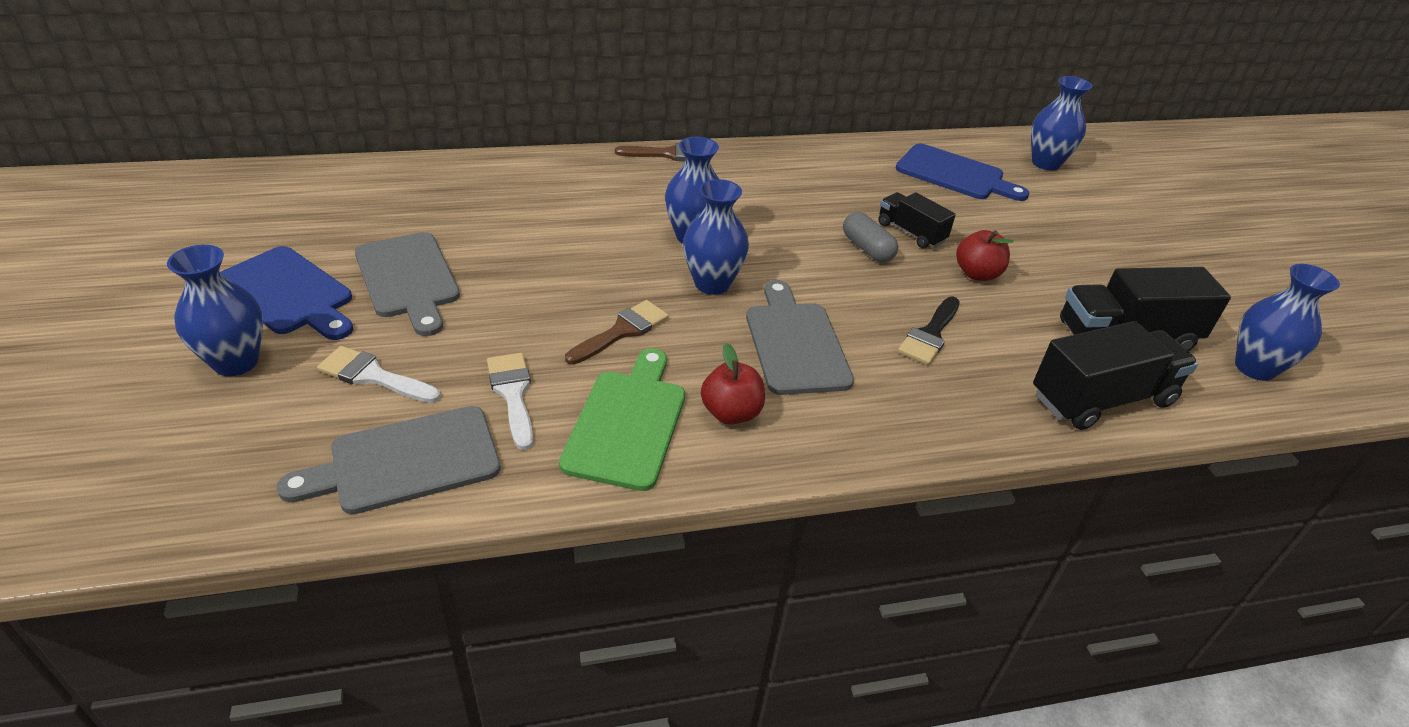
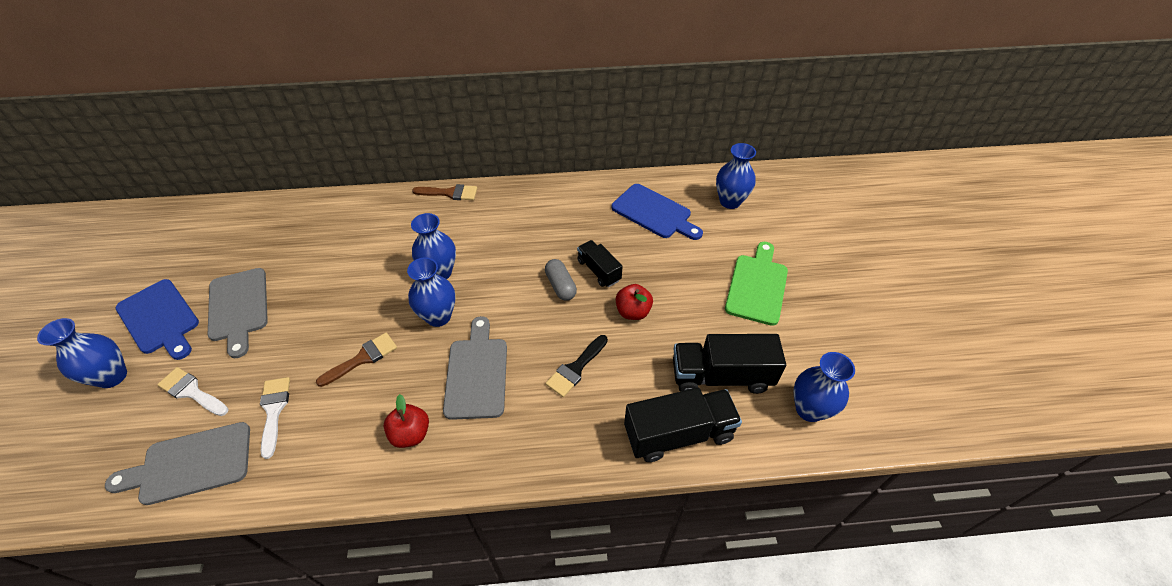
camera: 10 degrees right, 10 degrees up
(627, 423) = (339, 439): green cutting board -> green cutting board (757, 286)

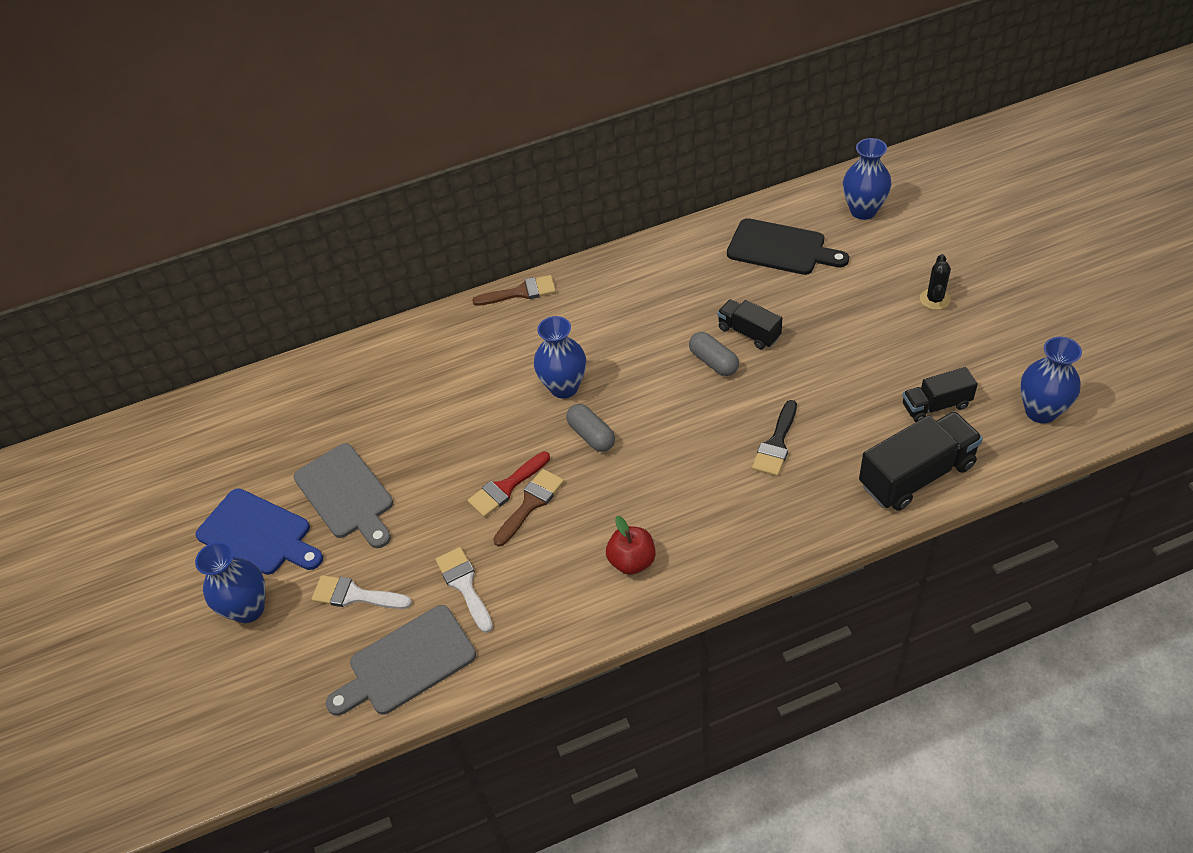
camera: 10 degrees left, 0 degrees up
(352, 339) = (506, 487): none -> red brush
(438, 316) = (591, 435): blue vase -> grey capsule
(477, 373) = (669, 481): grey cutting board -> none
(633, 312) = (809, 366): red apple -> none
(654, 213) = (781, 248): blue cutting board -> black cutting board
(721, 376) = (936, 405): black truck -> black truck, size x0.59
(757, 286) = (934, 299): green cutting board -> black cactus

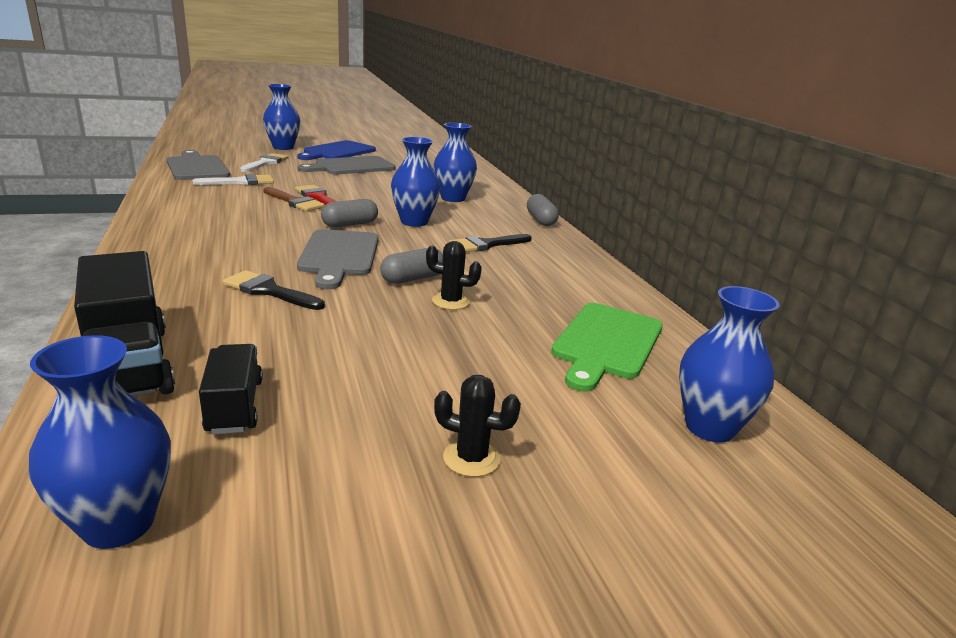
camera: 85 degrees right, 25 degrees down
(466, 369) = (453, 198): none -> blue vase
(521, 292) = (541, 220): brown brush -> grey capsule
(612, 325) = (486, 245): none -> black brush
(632, 561) = (198, 222): red apple -> none
(681, 421) = (339, 255): none -> grey cutting board
(749, 332) = (451, 301): black truck -> black cactus
(781, 248) = (606, 343): black cutting board -> green cutting board

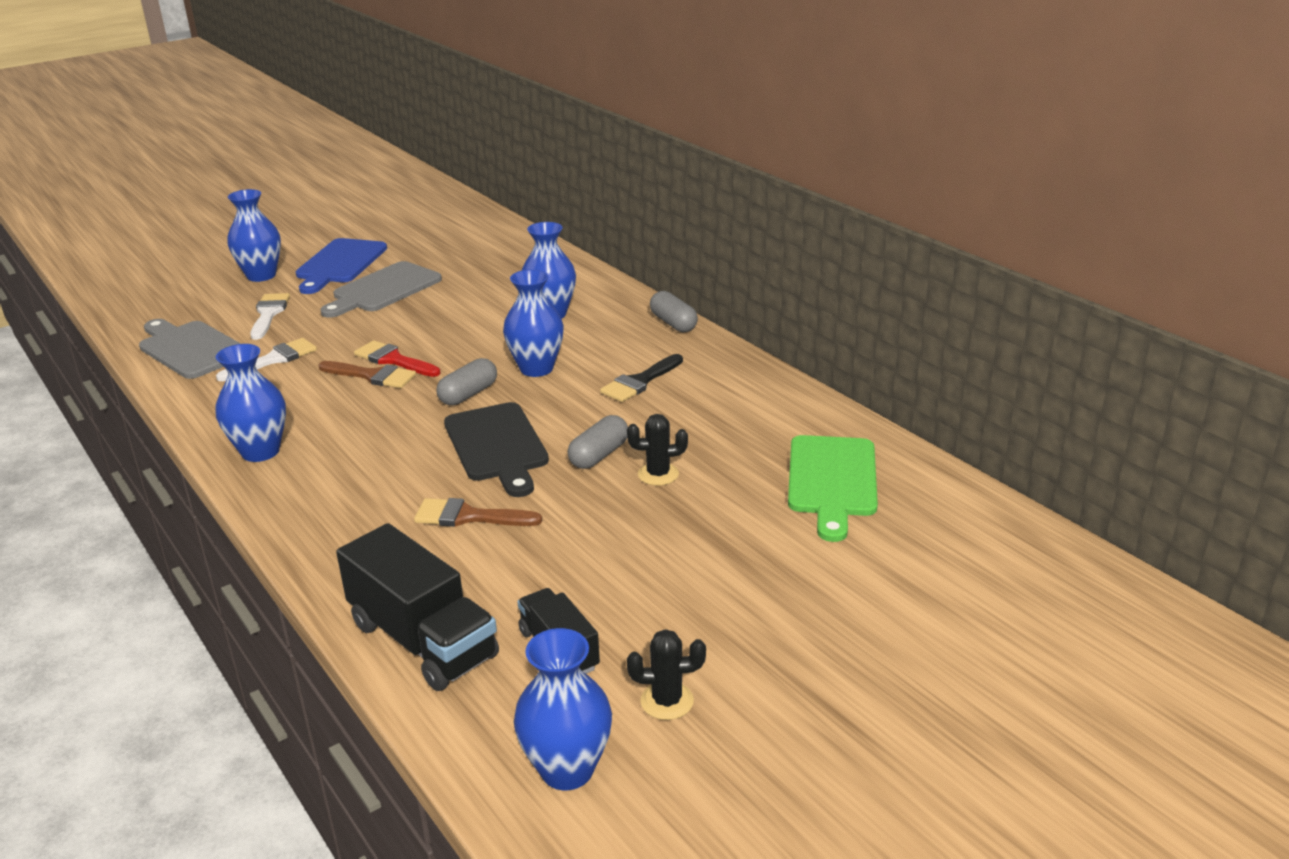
camera: 15 degrees left, 5 degrees up
(269, 291) = (468, 516): black brush -> brown brush
(339, 255) = (497, 446): grey cutting board -> black cutting board
(471, 458) = (787, 633): black cactus -> black cactus (667, 701)
(709, 427) = (957, 545): blue vase -> blue vase (260, 451)

